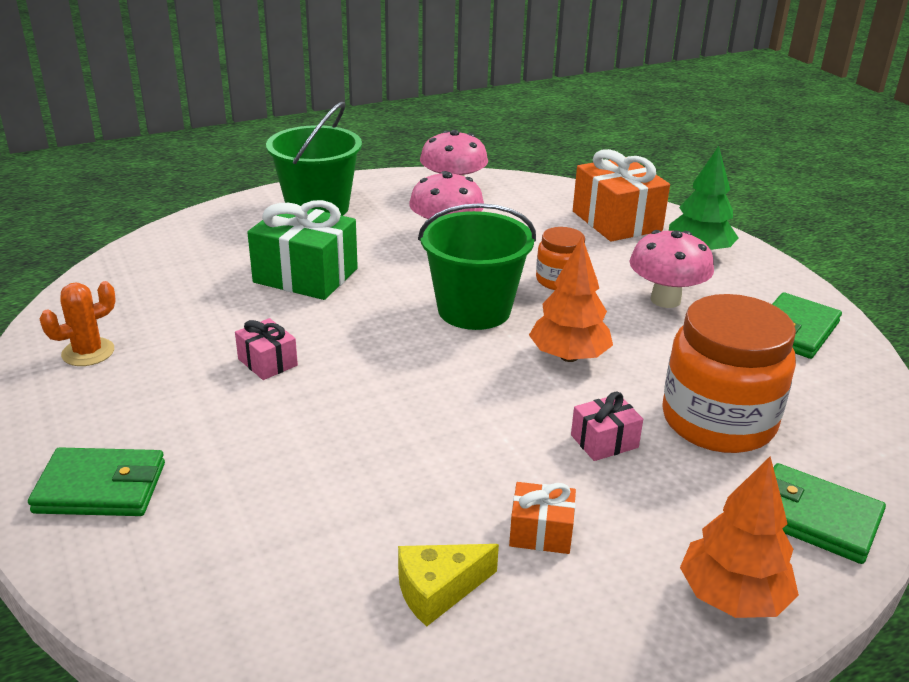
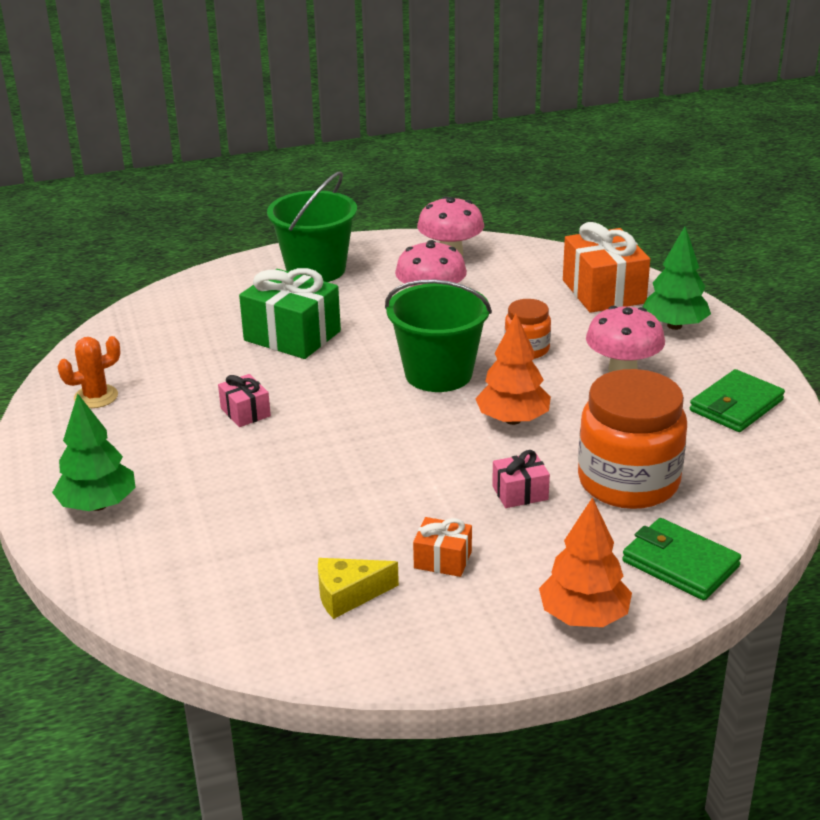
camera: 10 degrees right, 0 degrees up
(100, 488) = (98, 505): green wallet -> green tree

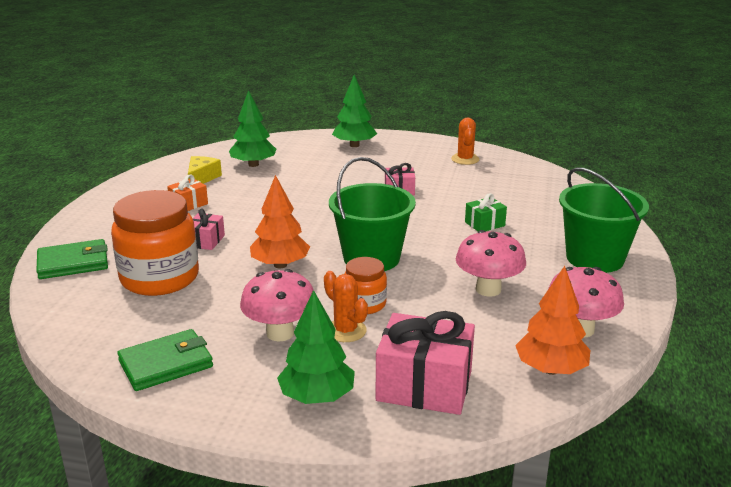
camera: 120 degrees right, 5 degrees down
(253, 569) = (253, 164): none -> green tree
(292, 336) = (484, 224): green gift -> green gift, size x0.51
(578, 344) = (345, 331): none -> orange cactus
(583, 616) = (91, 223): orange tree -> orange tree (550, 369)
(603, 292) = (424, 386): orange gift -> pink gift
(736, 405) = (166, 364): green wallet -> green wallet turned 75 degrees clockwise

